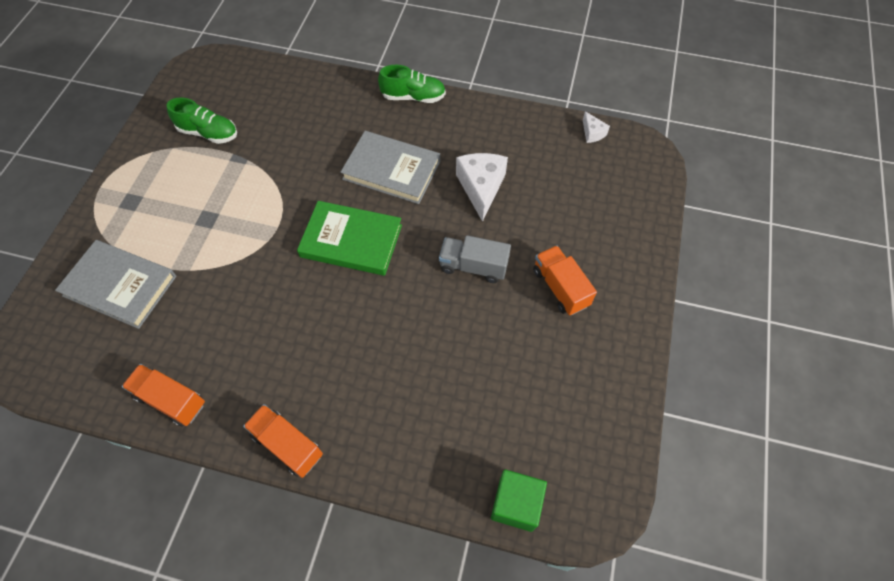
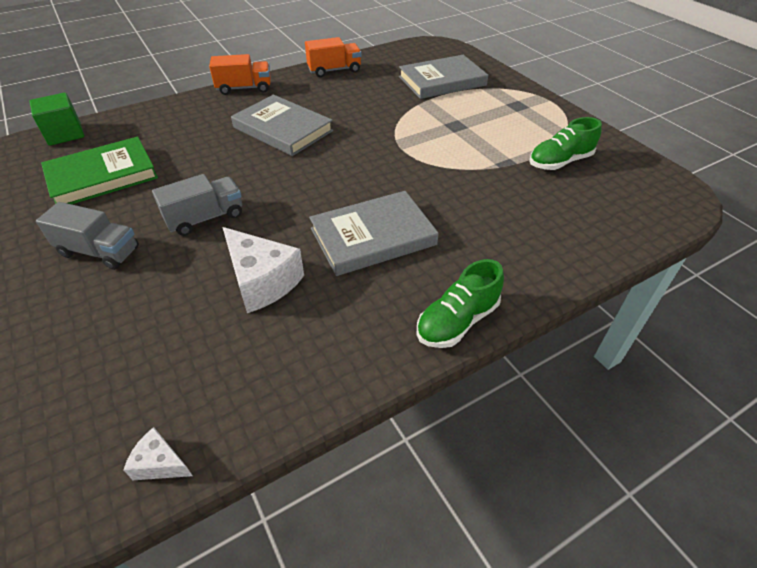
camera: 135 degrees right, 15 degrees down
(327, 331) = (282, 129): none -> grey book
(351, 241) = (334, 173): green book -> green book (102, 176)
(560, 288) = (99, 252): orange truck -> grey truck

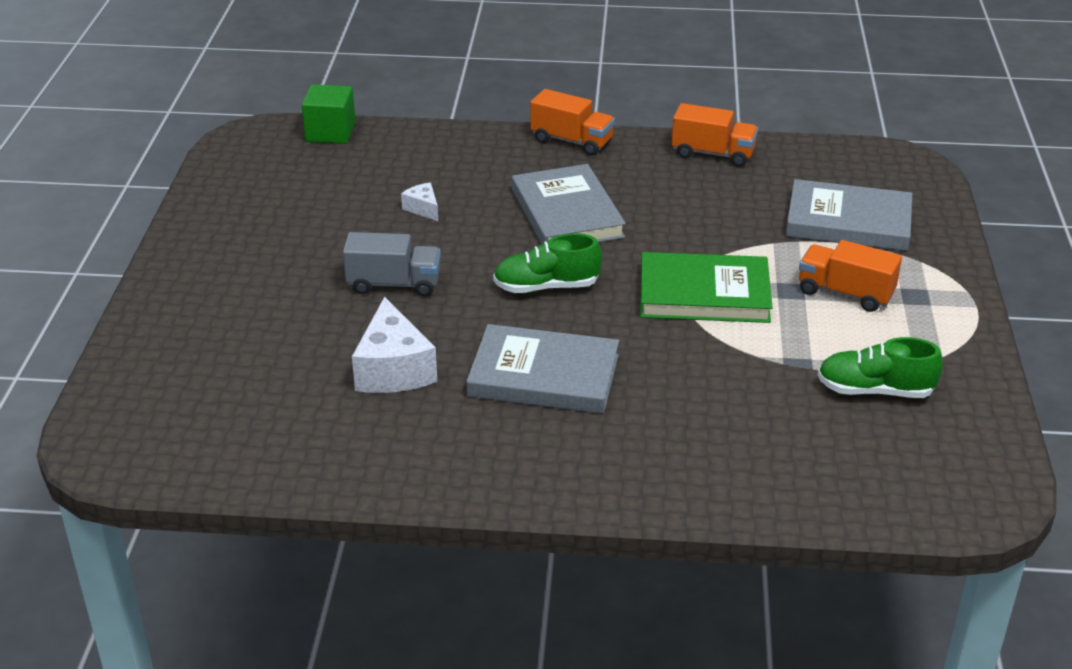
camera: 35 degrees right, 10 degrees down
(99, 252) = (273, 277): grey truck -> none
(102, 176) = (332, 197): green book -> green book (704, 294)
(160, 463) = (196, 469): white cheese -> white cheese (423, 209)
(457, 321) = (541, 491): green shoe -> green shoe (546, 287)
(483, 117) = (845, 293): none -> orange truck

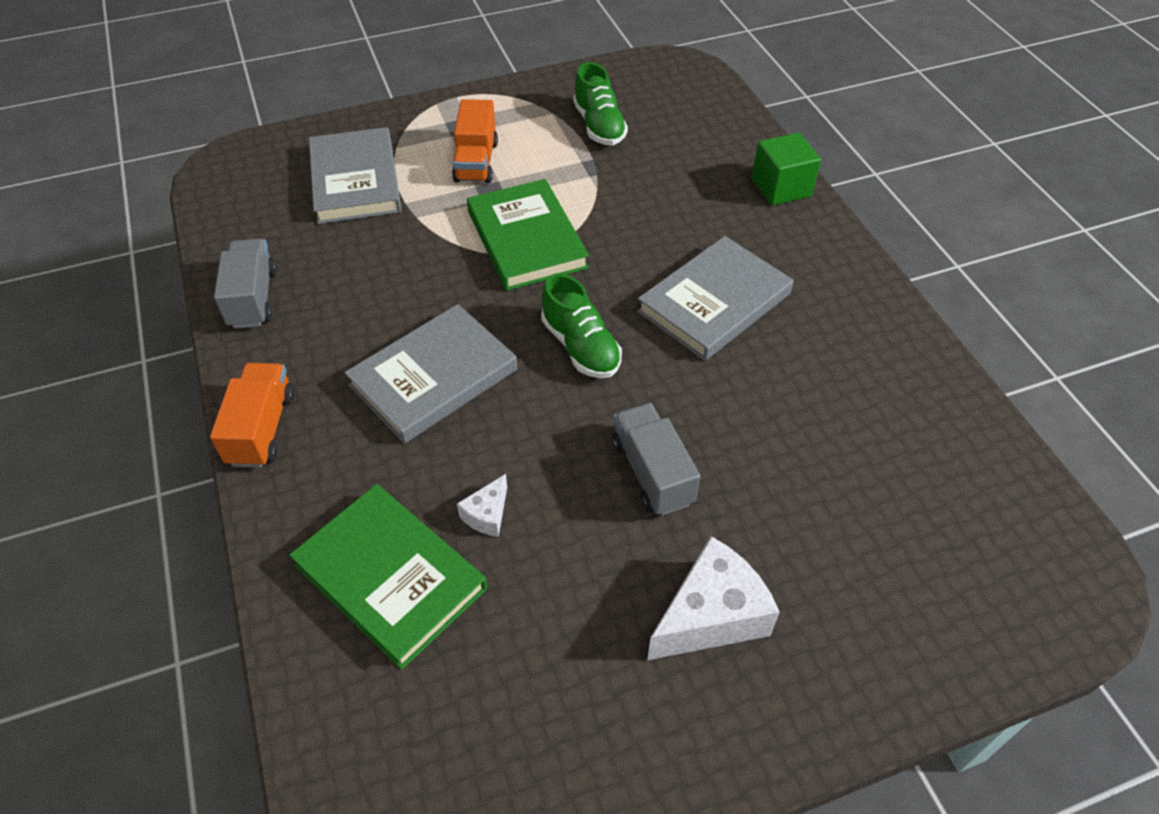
camera: 115 degrees left, 15 degrees up
(330, 132) = (327, 733): green cube -> green cube (781, 187)
(393, 369) = (784, 410): white cheese -> white cheese (711, 616)
(409, 166) = (391, 577): none -> green book
(543, 376) = (714, 302): grey book -> grey book turned 60 degrees clockwise
(713, 154) = (253, 298): orange truck -> grey truck

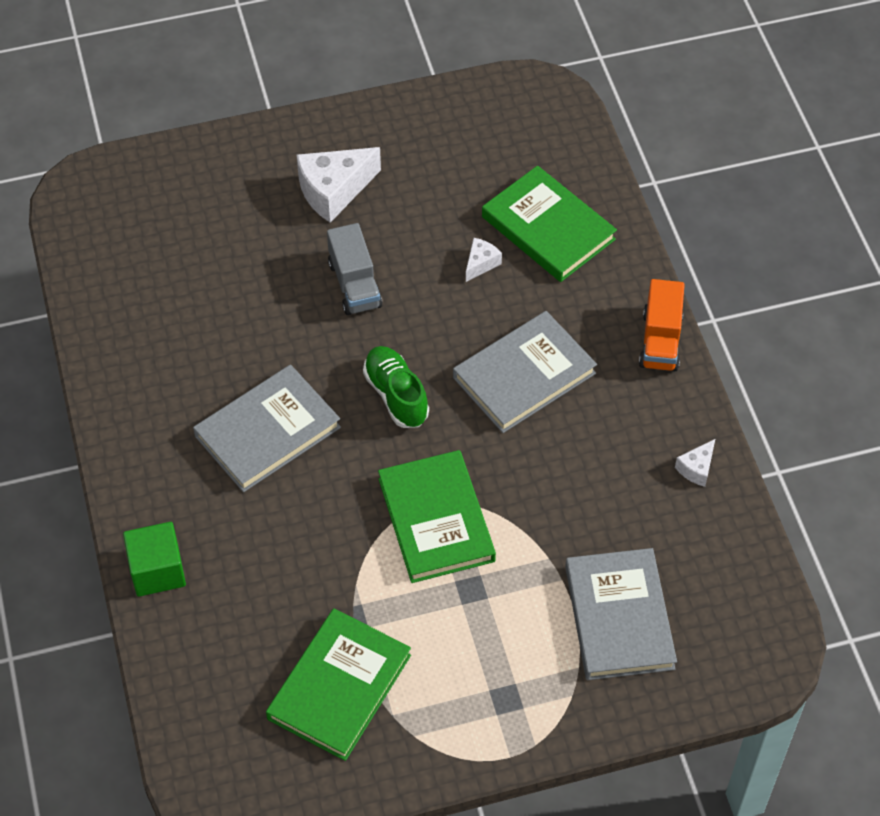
camera: 175 degrees left, 5 degrees up
(253, 298) = (696, 468): grey truck -> white cheese
(476, 162) = (486, 637): orange truck -> none
(599, 126) = (339, 687): green shoe -> green book

